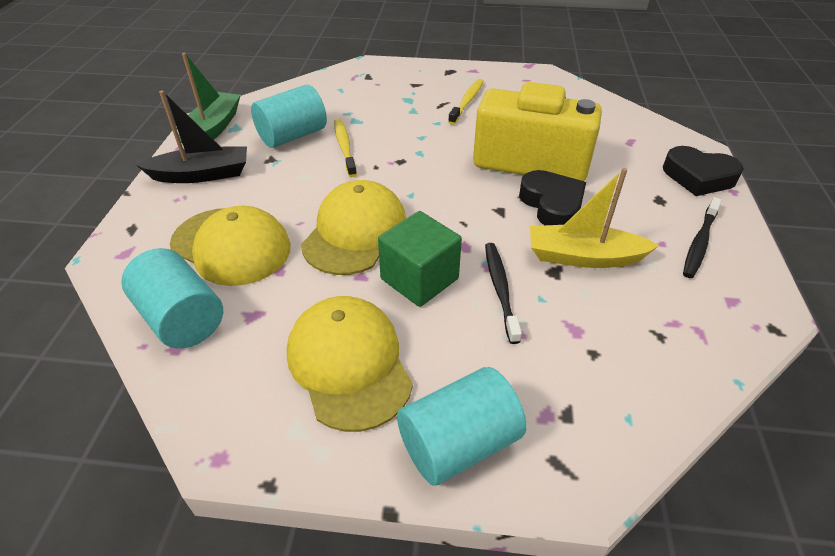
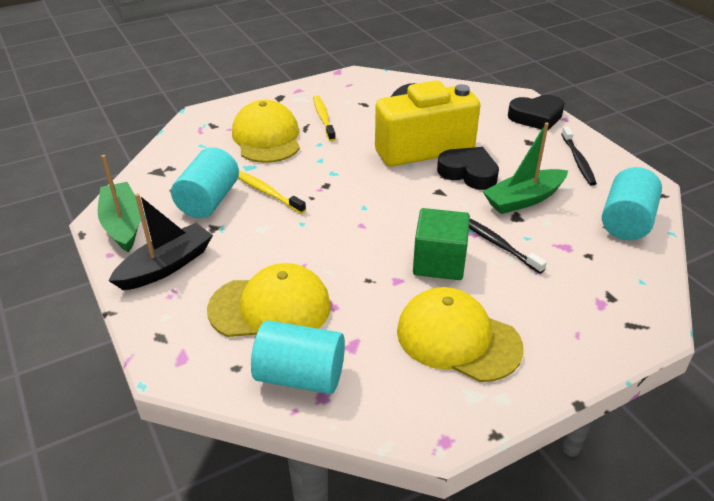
camera: 35 degrees left, 5 degrees down
(355, 232) = (356, 252): yellow cap -> yellow cap (266, 138)
(458, 443) = (573, 345): turquoise cylinder -> turquoise cylinder (626, 222)
(583, 257) = (523, 199): yellow boat -> green boat

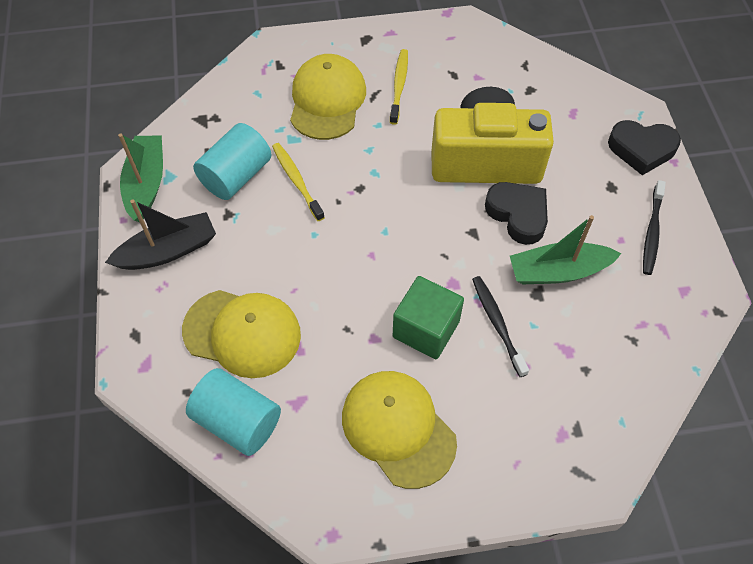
camera: 20 degrees right, 20 degrees up
(626, 222) = (654, 337): turquoise cylinder -> none

